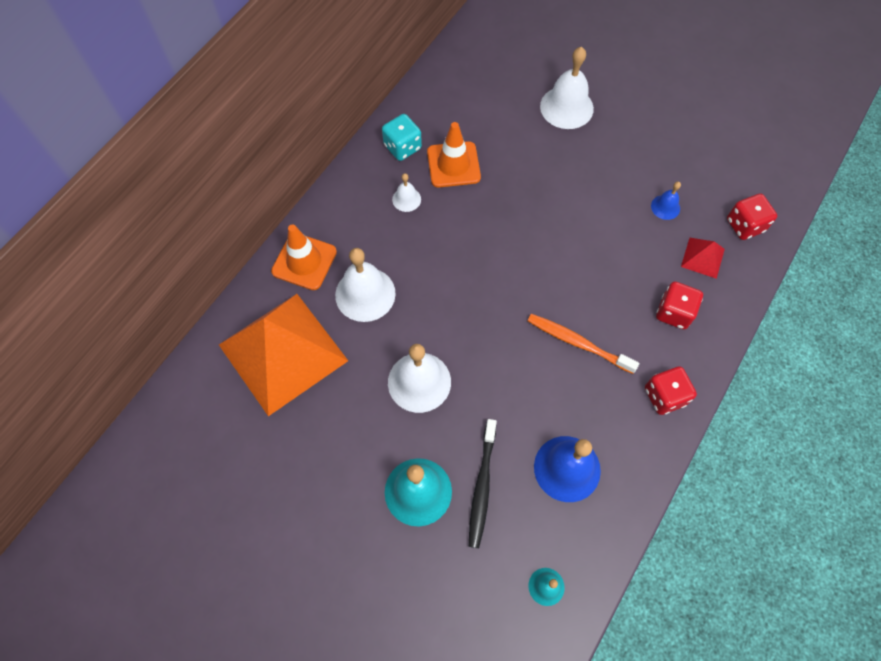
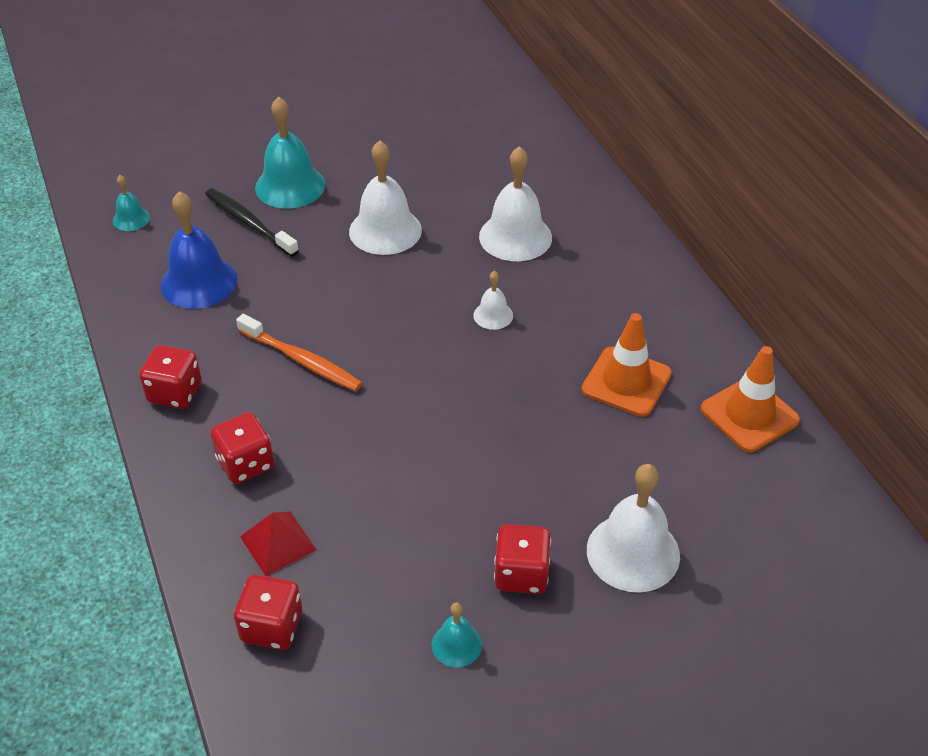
camera: 125 degrees right, 20 degrees down
(283, 352) = (504, 163): orange pyramid -> none
(304, 261) = (593, 213): orange traffic cone -> orange traffic cone (749, 415)
(402, 147) = (690, 350): turquoise dice -> none
(406, 199) = (609, 318): white bell -> white bell (493, 315)
(578, 343) = (302, 360): orange toothbrush -> orange toothbrush turned 60 degrees clockwise
(620, 143) = (521, 574): none -> red dice
(665, 207) = (381, 555): blue bell -> none
(679, 147) = (456, 644): none -> turquoise bell

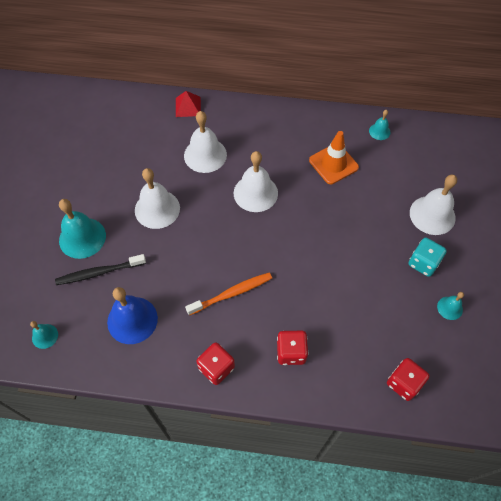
camera: 60 degrees left, 15 degrees up
(278, 543) = (353, 359): red pyramid -> red pyramid (188, 106)
(493, 315) = (255, 193): white bell -> white bell, size x1.96
(521, 574) = (423, 263): red dice -> turquoise dice
(749, 415) = (379, 131): orange traffic cone -> turquoise bell

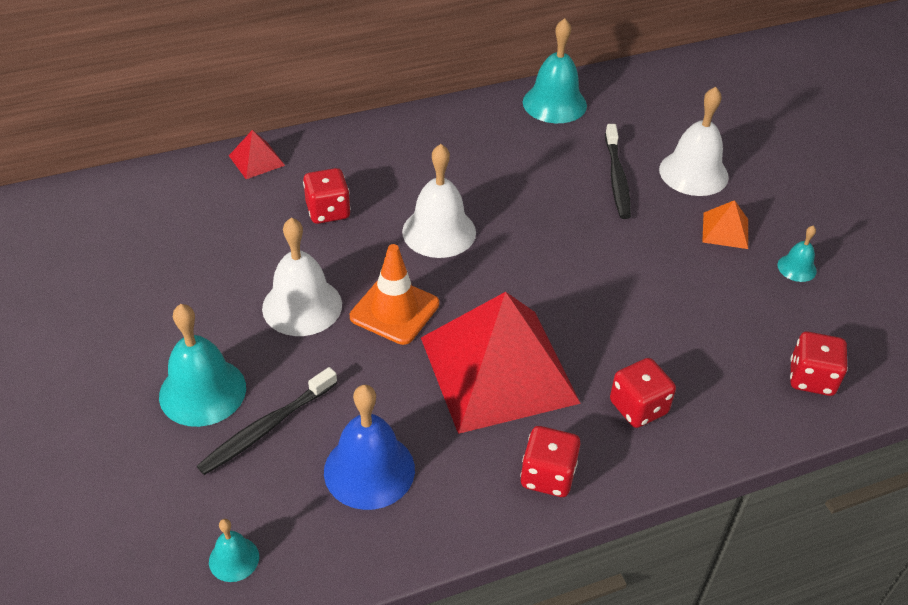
camera: 30 degrees left, 15 degrees down
(205, 155) = (328, 211): white bell -> red dice
(232, 293) = (498, 370): orange toothbrush -> red pyramid
(333, 164) = (522, 160): orange traffic cone -> orange traffic cone (394, 310)
(379, 131) = (554, 103): turquoise bell -> turquoise bell, size x1.96
(381, 199) = (617, 178): none -> black toothbrush
(423, 263) = (725, 230): turquoise dice -> orange pyramid

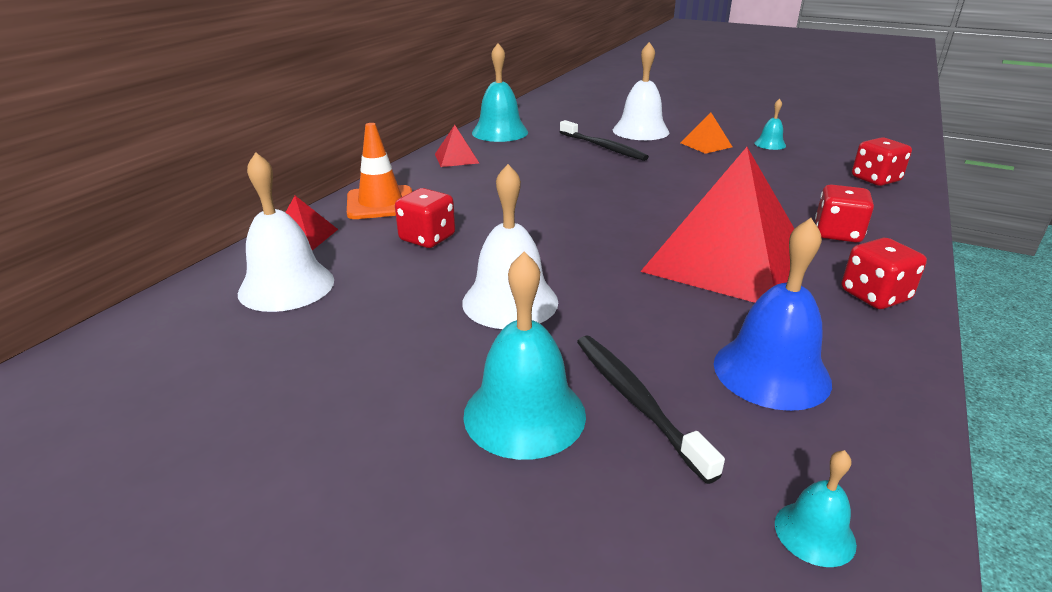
camera: 40 degrees left, 15 degrees down
(266, 428) = (636, 401): black toothbrush -> black toothbrush turned 150 degrees clockwise
(394, 310) = (591, 267): orange traffic cone -> orange traffic cone (380, 203)
(439, 232) = (539, 213): white bell -> white bell (286, 286)
(467, 123) = (456, 158): none -> red pyramid

